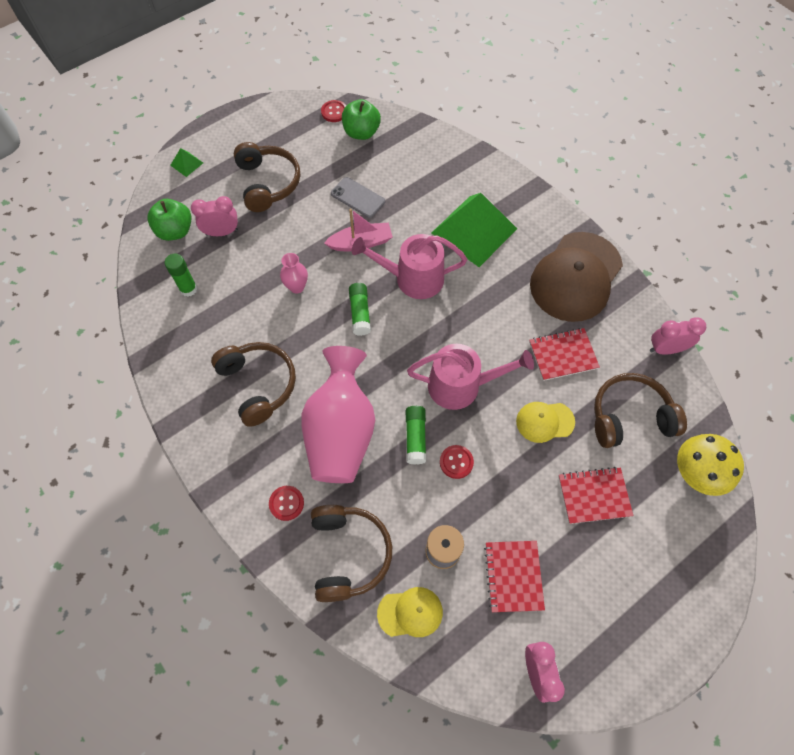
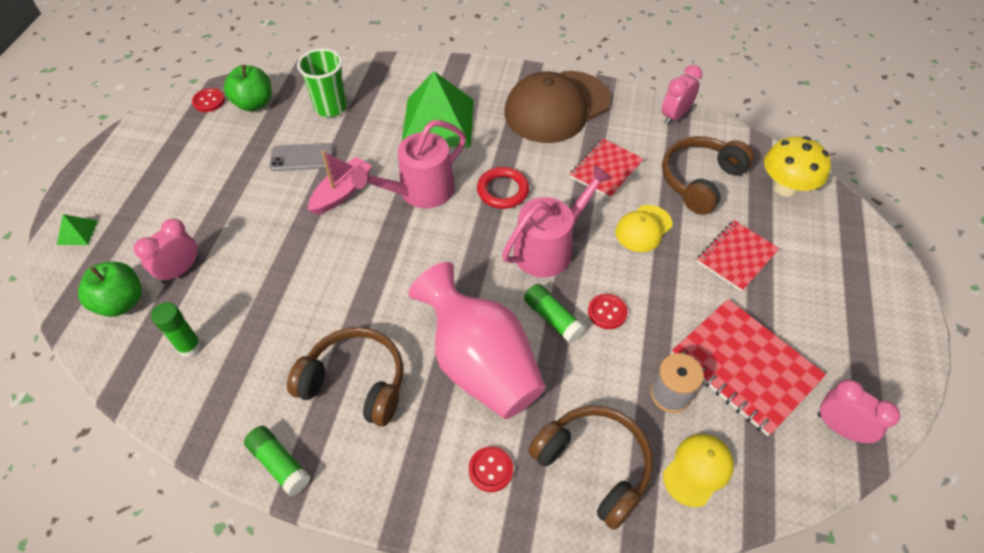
camera: 40 degrees left, 10 degrees down
(268, 183) = (193, 197): brown headphones -> none
(297, 287) = (312, 268): pink vase -> none
(360, 313) = (398, 250): green glue stick -> green glue stick (279, 464)
(409, 168) = (330, 107): none -> green cup
(470, 318) = (503, 190): none -> red ring
(513, 576) = (744, 367): red notebook -> red notebook, size x1.56
(576, 277) = (556, 107): brown cap -> brown cap turned 60 degrees clockwise

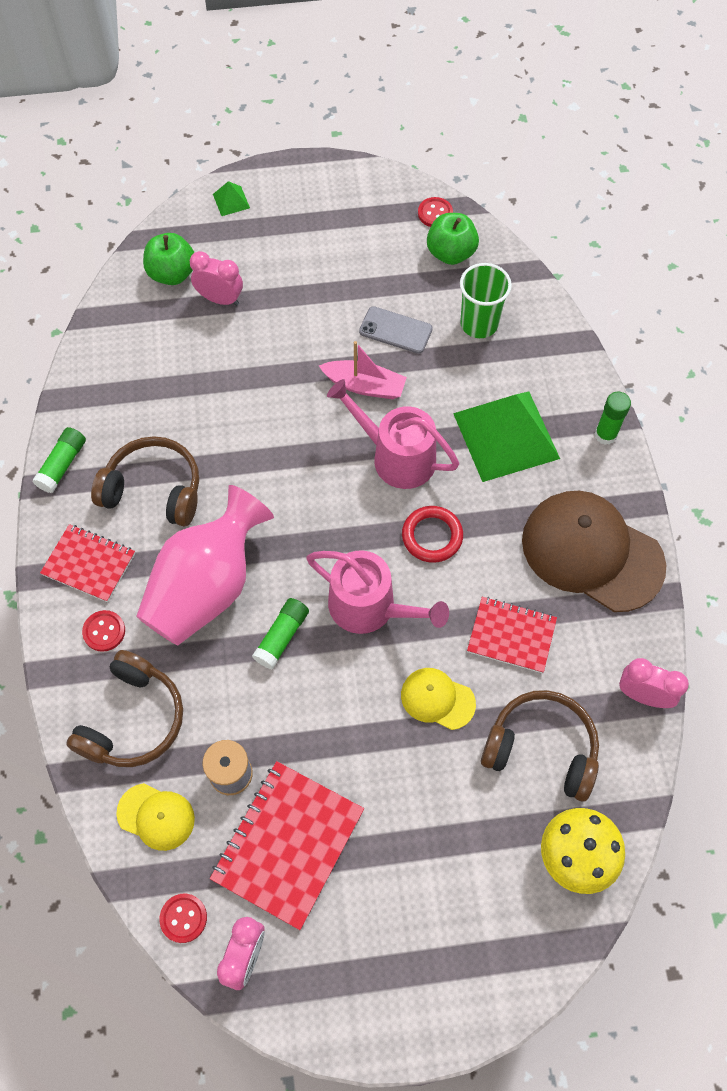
camera: 70 degrees right, 10 degrees up
(189, 346) = (147, 346): green glue stick -> green glue stick (605, 435)
(302, 157) = (395, 330): grey phone -> grey phone turned 45 degrees counterclockwise
(355, 382) = (154, 489): brown headphones -> brown headphones turned 75 degrees counterclockwise
(607, 312) = (308, 688): red button -> red button (183, 918)
(736, 257) = (436, 812): red notebook -> red notebook (89, 564)

